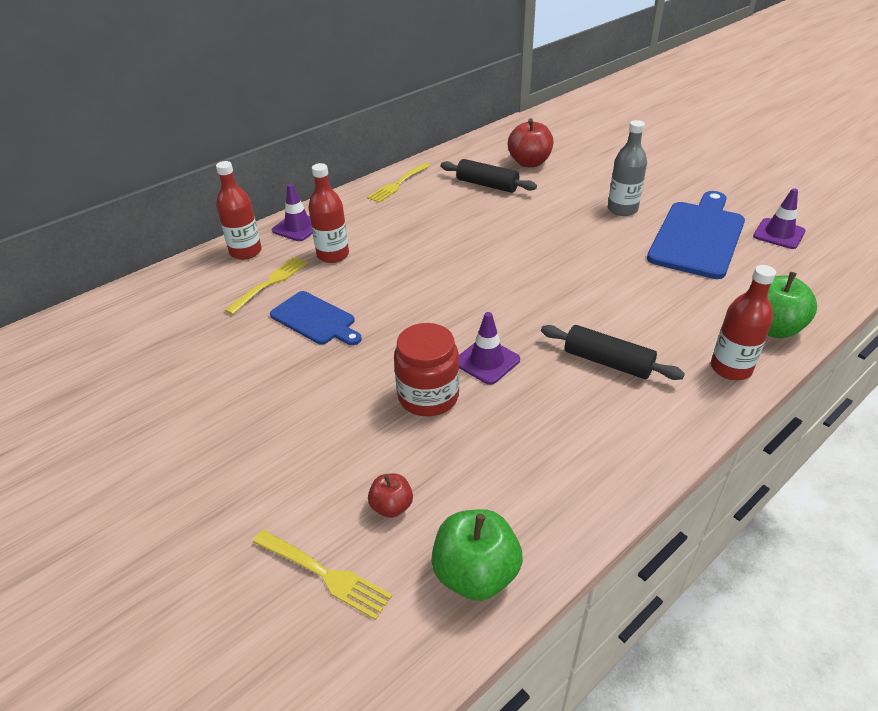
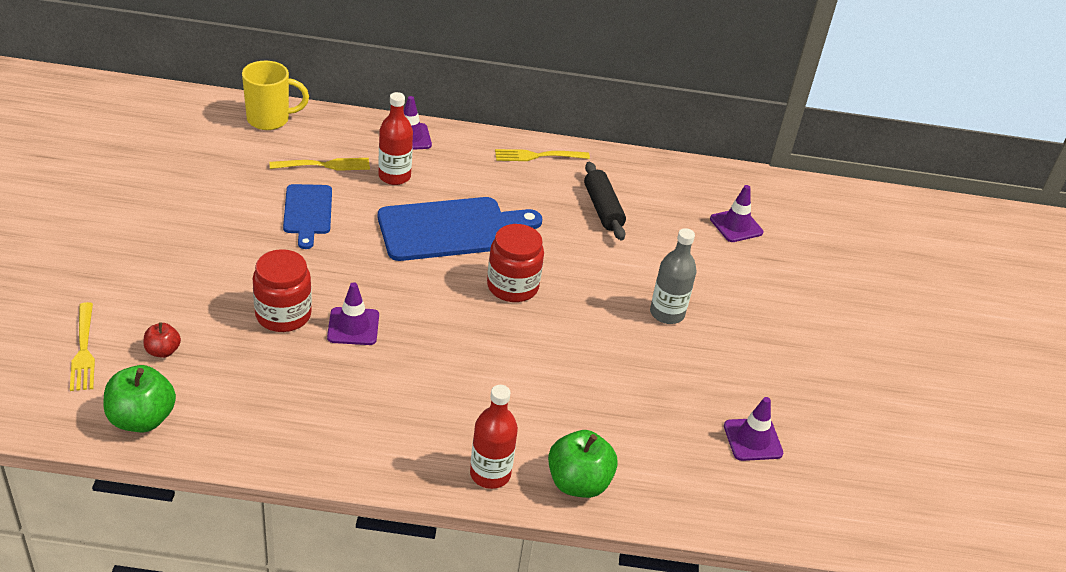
camera: 40 degrees right, 0 degrees up
(171, 285) = (270, 119): none -> yellow mug
(245, 252) = (347, 130): red bottle -> none
(525, 259) = (512, 286): none -> red jar
(529, 163) = (676, 217): red apple -> none
(563, 147) = (736, 226): none -> purple traffic cone
(607, 362) = (421, 395): black rolling pin -> none
(698, 236) = (679, 383): blue cutting board -> blue cutting board (451, 229)

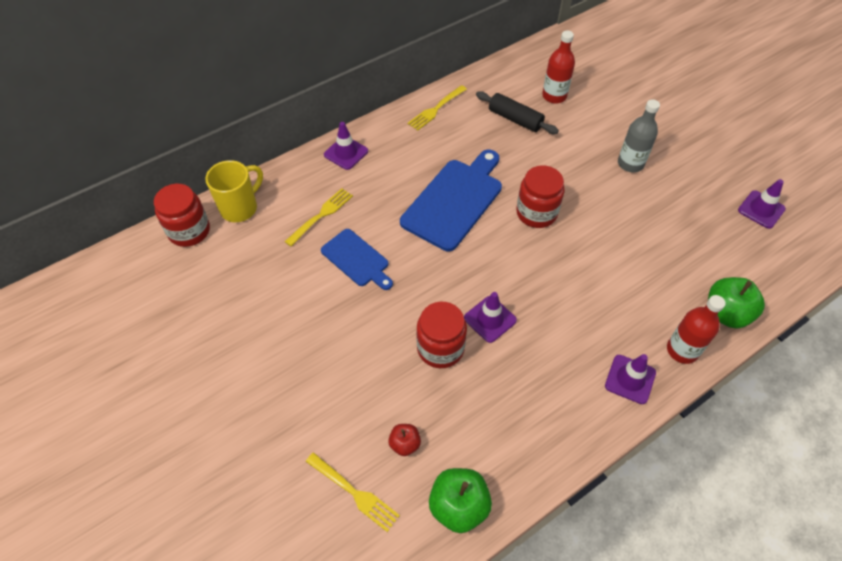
camera: 35 degrees left, 15 degrees up
(211, 109) = (189, 231): none -> red jar
(394, 176) = (374, 189): red bottle -> red bottle (554, 96)
(736, 226) = (591, 77): purple traffic cone -> purple traffic cone (630, 379)

